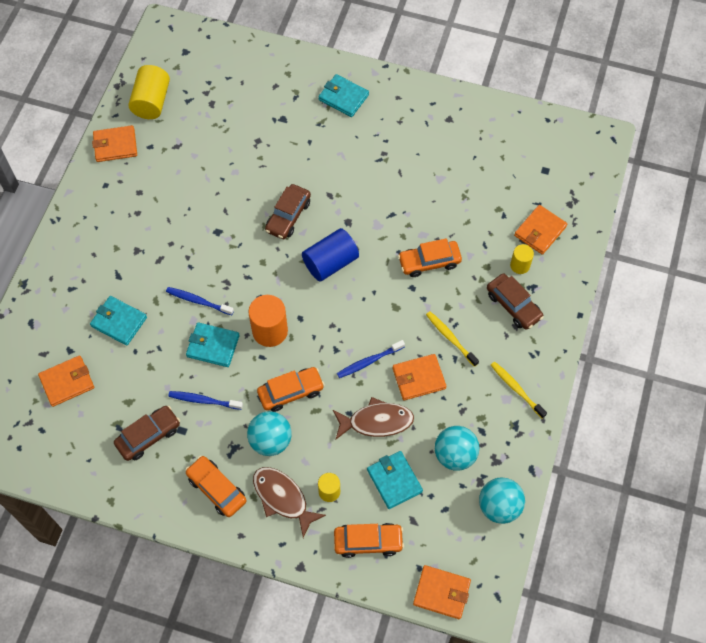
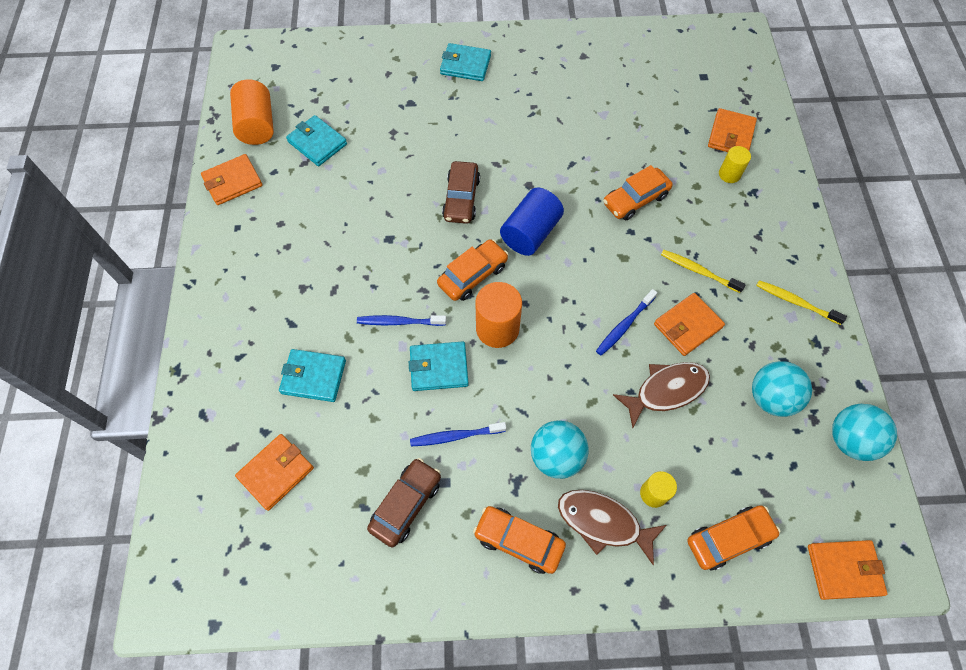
camera: 20 degrees left, 0 degrees up
(152, 102) = (257, 125): yellow cylinder -> orange cylinder
(291, 392) = (553, 390): orange car -> orange car (473, 275)
(394, 481) = (720, 453): turquoise wallet -> turquoise wallet (317, 143)
(513, 305) = (745, 216): brown car -> none

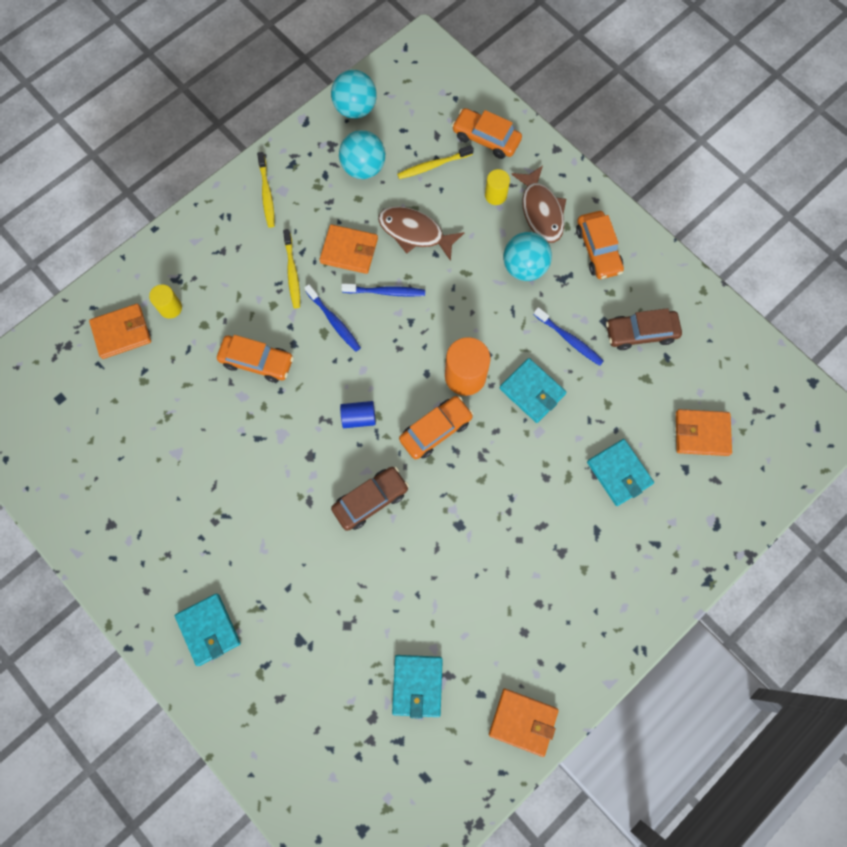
camera: 130 degrees left, 10 degrees up
(257, 125) = (446, 767): orange cylinder -> none
(399, 322) = (522, 451): blue toothbrush -> blue toothbrush (334, 321)
(473, 275) = (436, 430): orange car -> orange car turned 135 degrees clockwise
(530, 233) = (359, 418): blue cylinder -> blue cylinder, size x0.57
(730, 461) = (433, 165): none -> yellow toothbrush
(844, 570) = (449, 71): orange wallet -> none

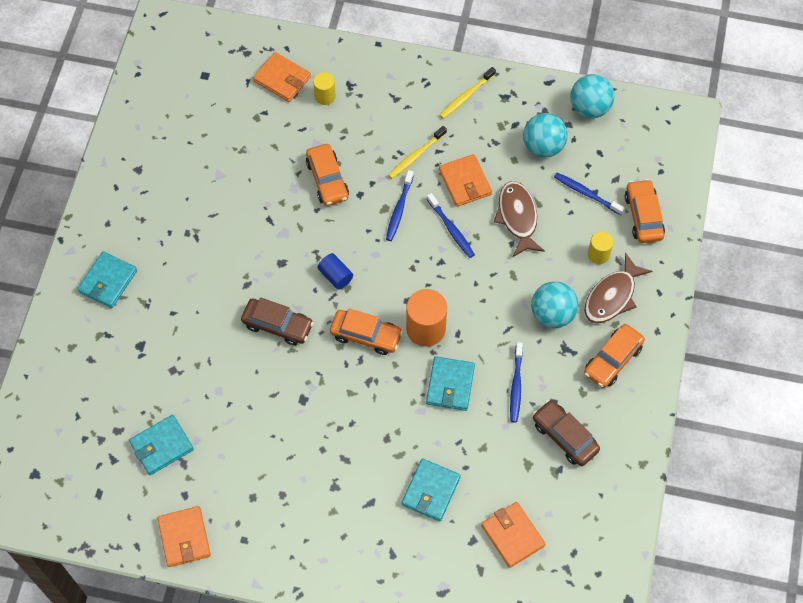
camera: 55 degrees right, 10 degrees down
(433, 165) = (586, 193): yellow toothbrush -> blue toothbrush

